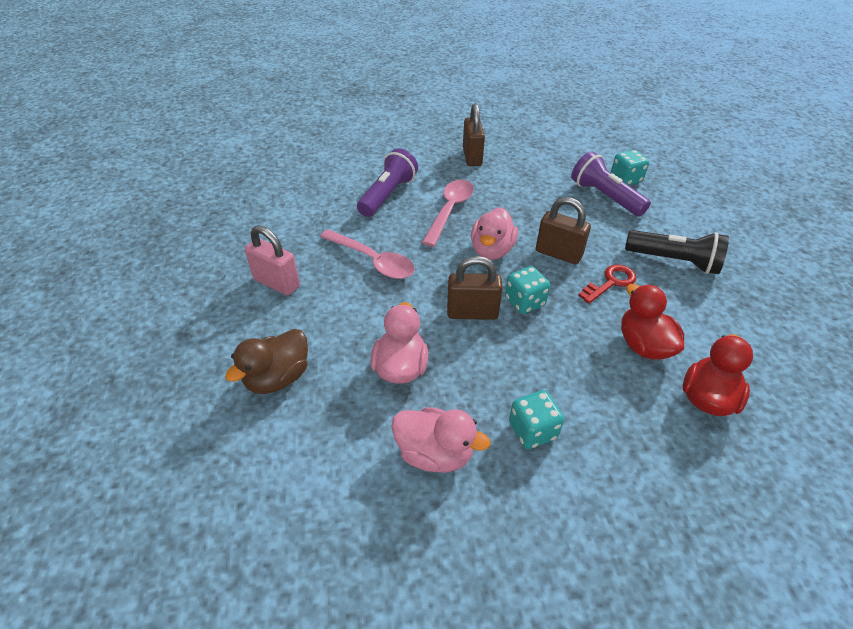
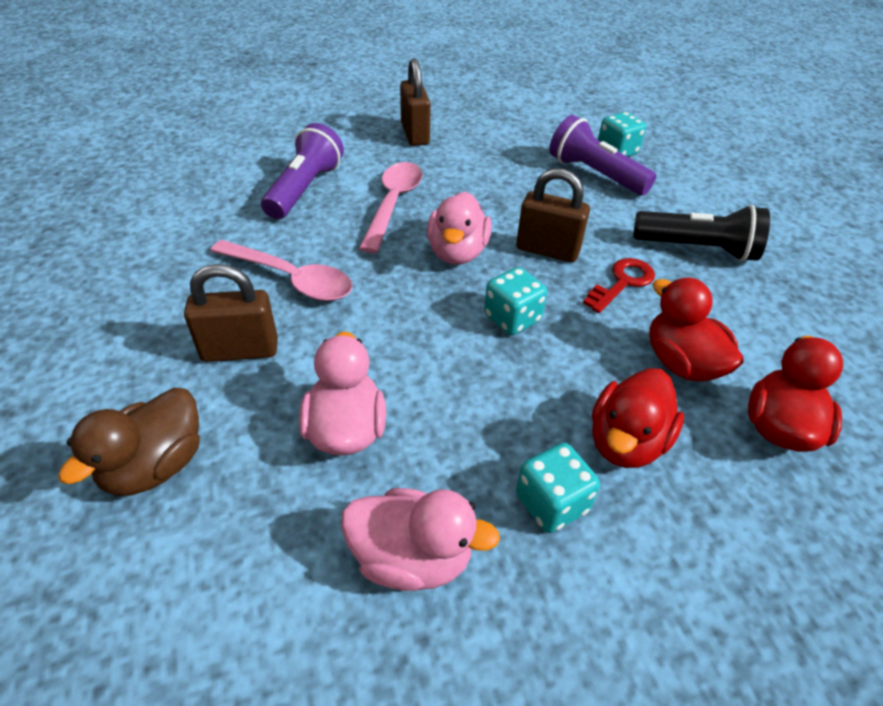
camera: 10 degrees left, 0 degrees up
(277, 283) = (148, 322): pink padlock -> none
(472, 313) = (441, 340): brown padlock -> brown padlock (240, 350)
(592, 396) = (626, 442): none -> red duck

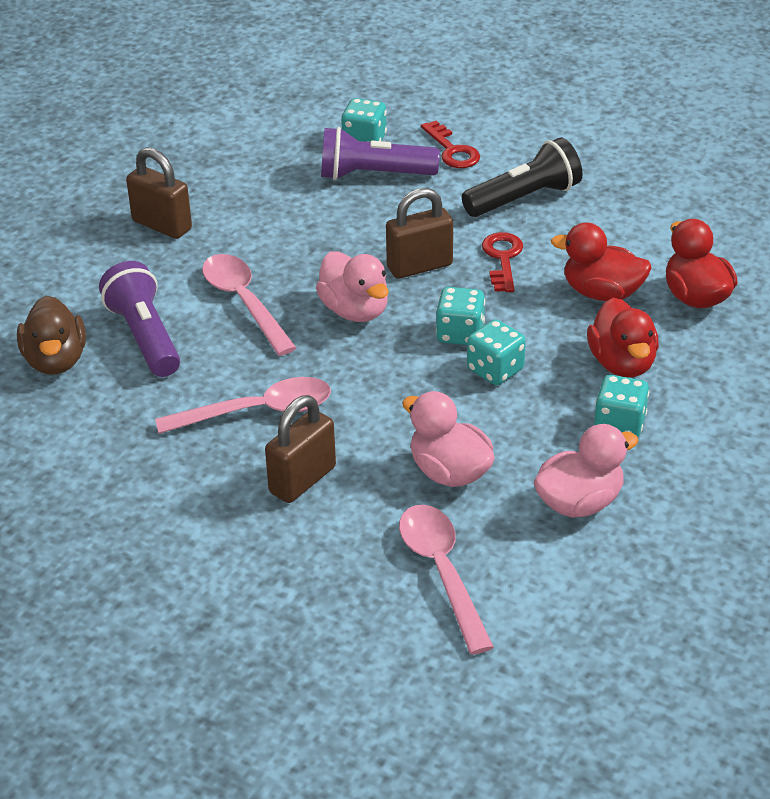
camera: 40 degrees left, 5 degrees down
(155, 466) = (362, 573): brown duck -> brown duck (56, 360)
(206, 523) = (442, 573): none -> pink spoon
(502, 367) = (495, 370): none -> turquoise dice
(677, 188) = (452, 150): none -> red key

